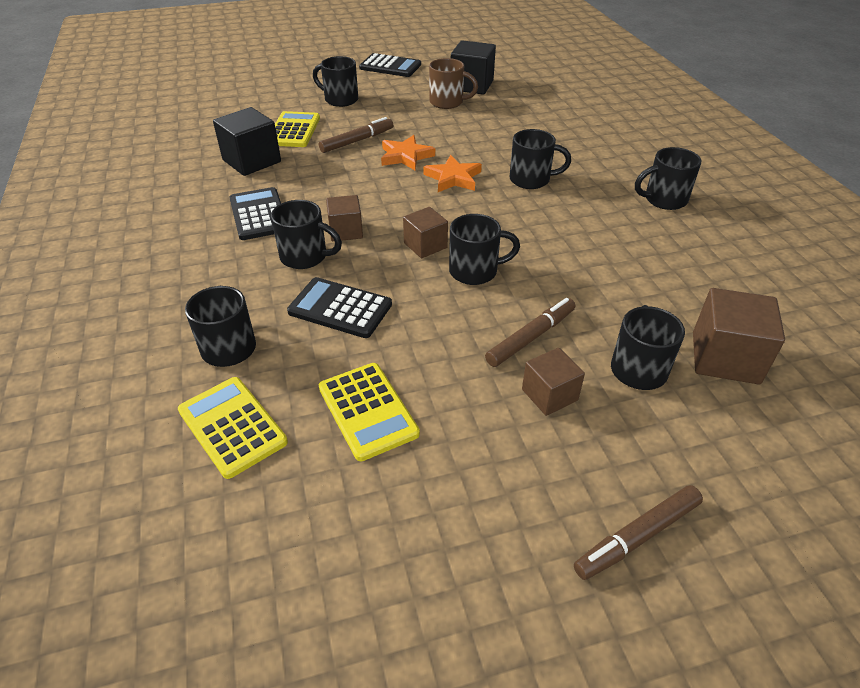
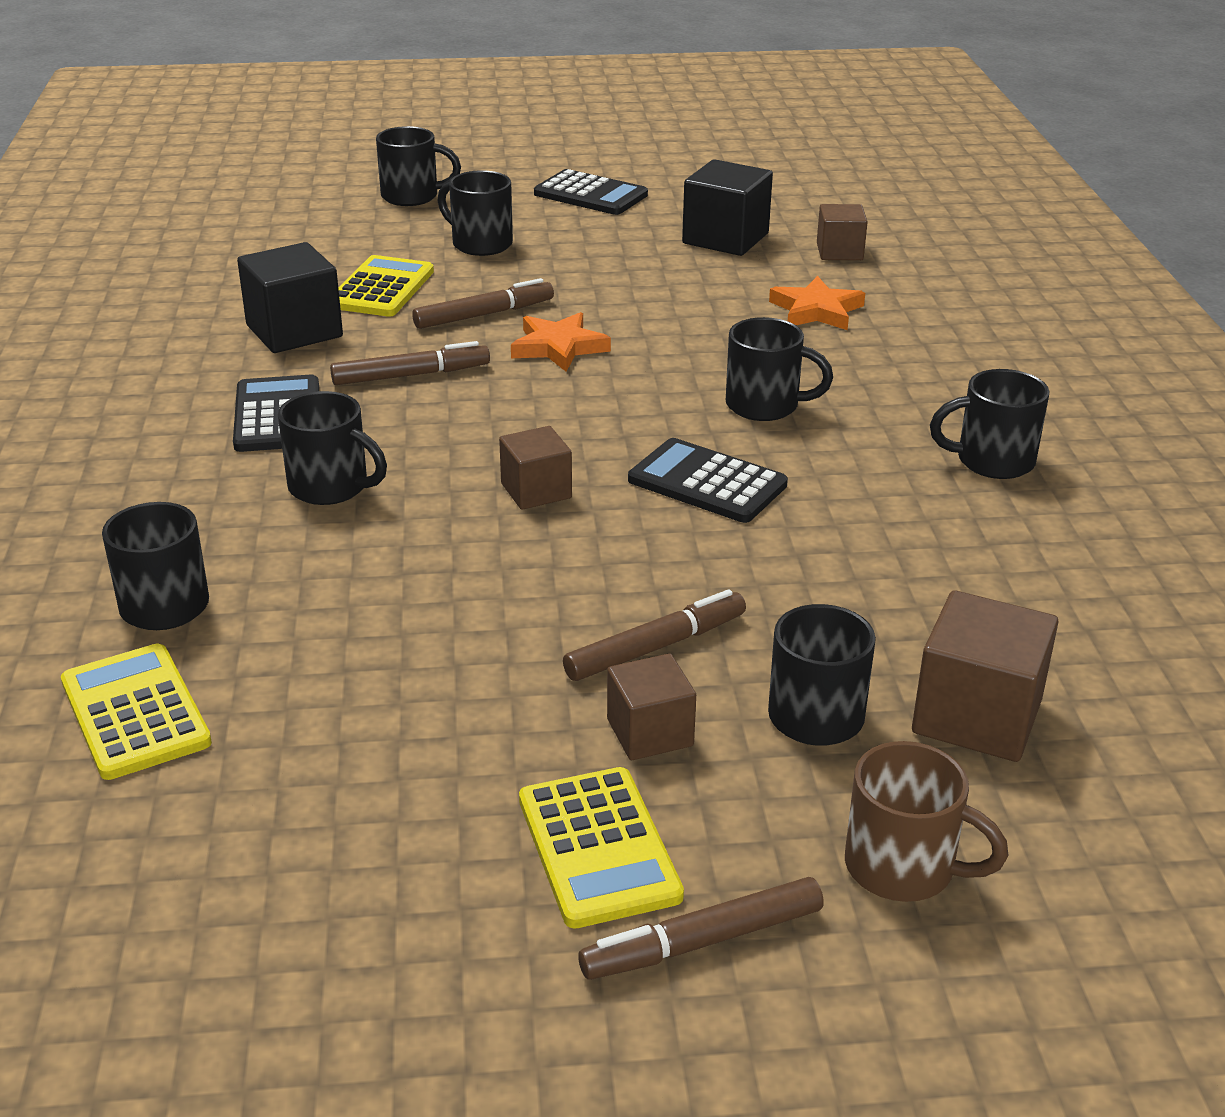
camera: 10 degrees right, 10 degrees down
(328, 181) = (411, 375): none -> brown marker
(340, 308) = (359, 569): black calculator -> black calculator (707, 482)
(346, 231) = (411, 455): brown cube -> brown cube (839, 252)
(367, 411) = (348, 718): yellow calculator -> yellow calculator (598, 847)
(448, 102) = (670, 264): brown mug -> brown mug (904, 868)
(453, 178) = (627, 390): orange star -> orange star (816, 310)
(475, 271) = (604, 539): black mug -> black mug (412, 196)

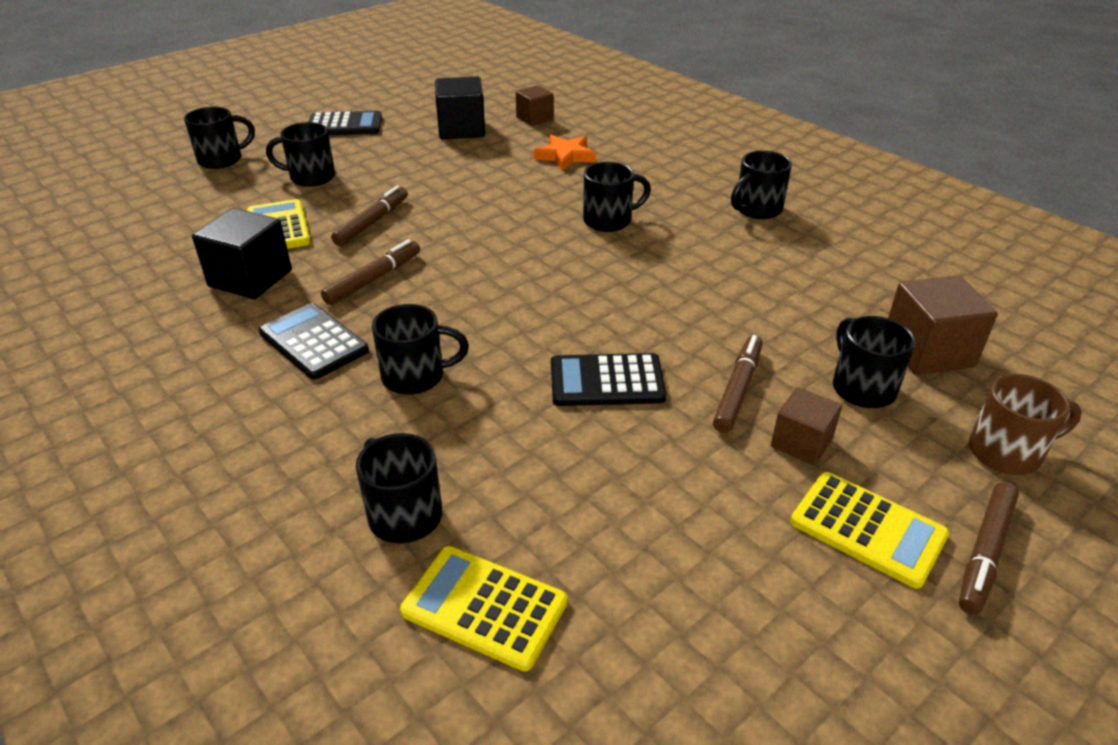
camera: 35 degrees left, 5 degrees up
(536, 491) = (549, 323): brown cube -> none
(559, 347) = (447, 227): orange star -> none
(707, 482) = (637, 278): black calculator -> black calculator (607, 381)

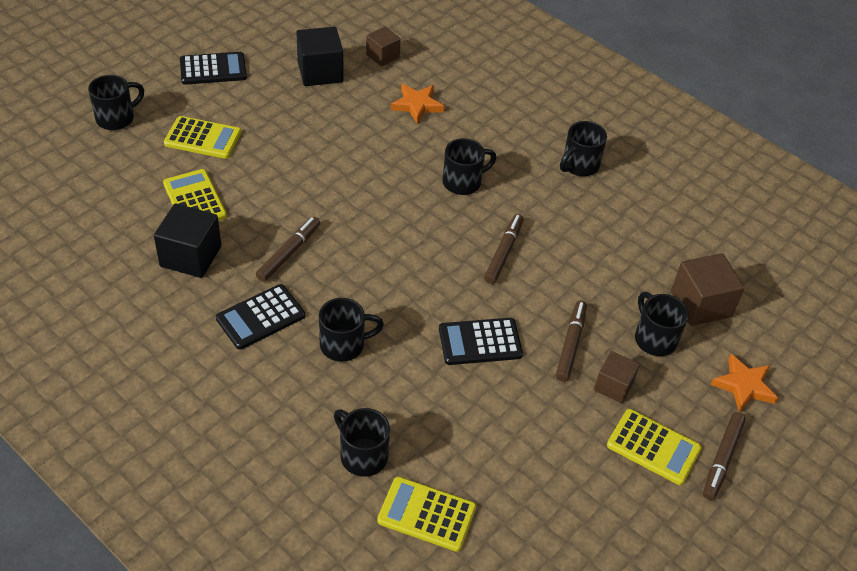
camera: 10 degrees left, 10 degrees up
(310, 177) = (203, 138): black mug -> yellow calculator
(314, 342) = (260, 317): black calculator -> black calculator turned 75 degrees counterclockwise
(372, 222) = (271, 191): brown marker -> brown marker (503, 252)
(1007, 452) = (744, 386): brown mug -> orange star

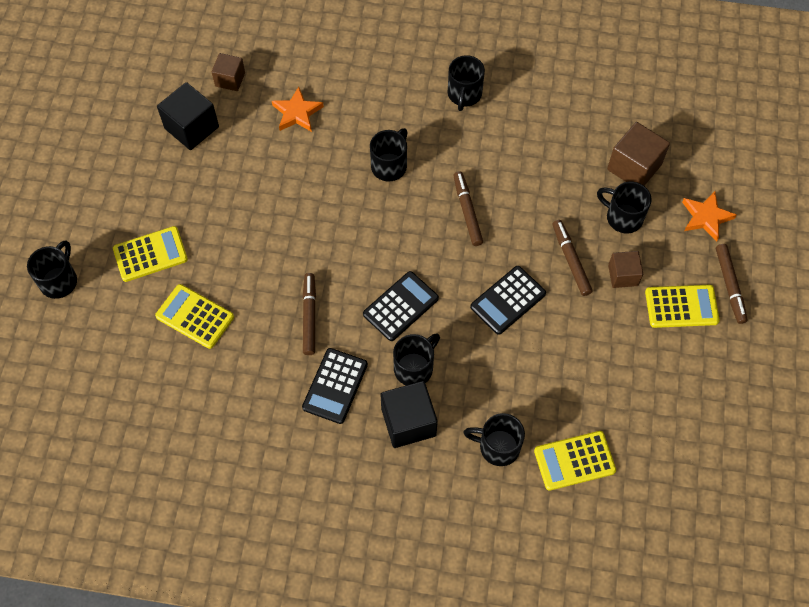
camera: 30 degrees left, 15 degrees up
(191, 256) = (236, 369): black cube -> black cube (408, 422)
(213, 69) = (98, 180): black calculator -> black calculator (401, 306)

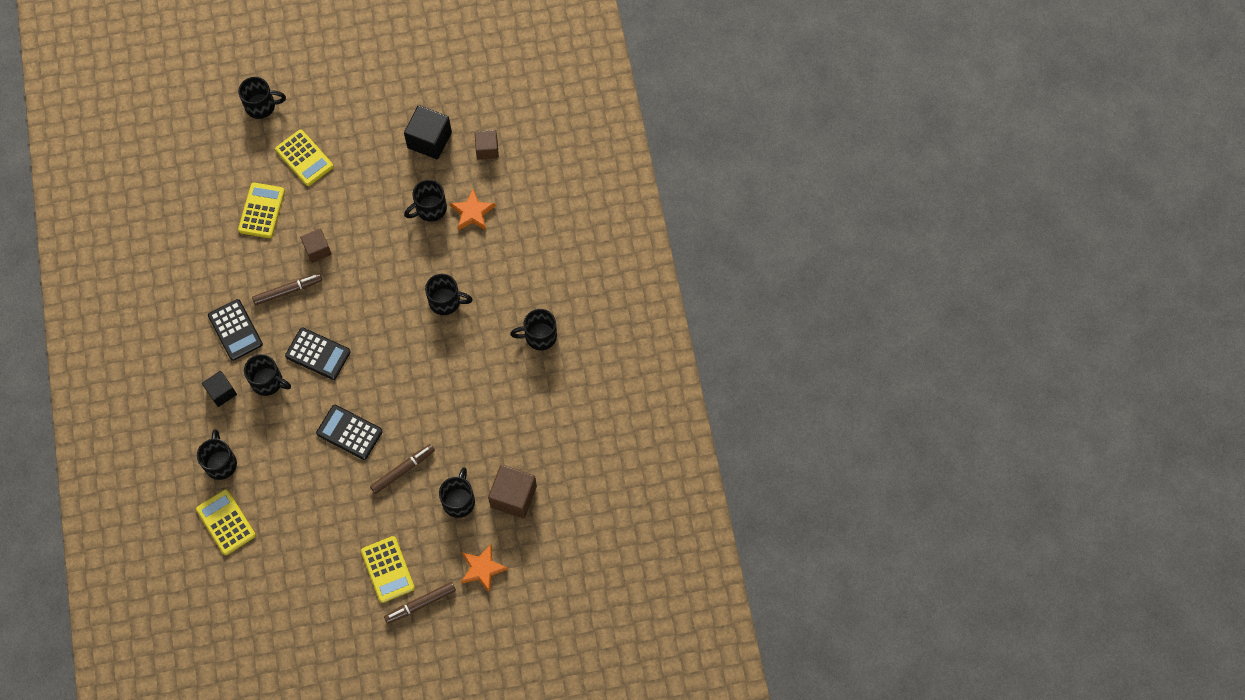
camera: 70 degrees right, 5 degrees up
(274, 150) = (430, 209): none -> black mug
(335, 386) = (235, 330): black calculator -> black calculator turned 120 degrees counterclockwise
(408, 422) = (221, 392): black cube -> black cube, size x0.63
(467, 211) = (422, 375): brown marker -> none
(623, 275) = (402, 515): brown cube -> brown cube (317, 250)

